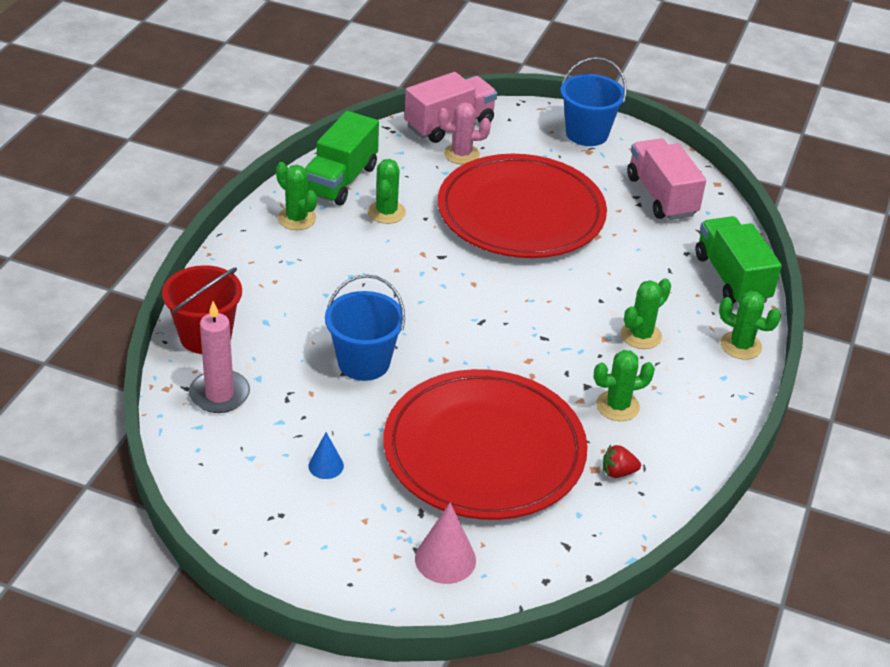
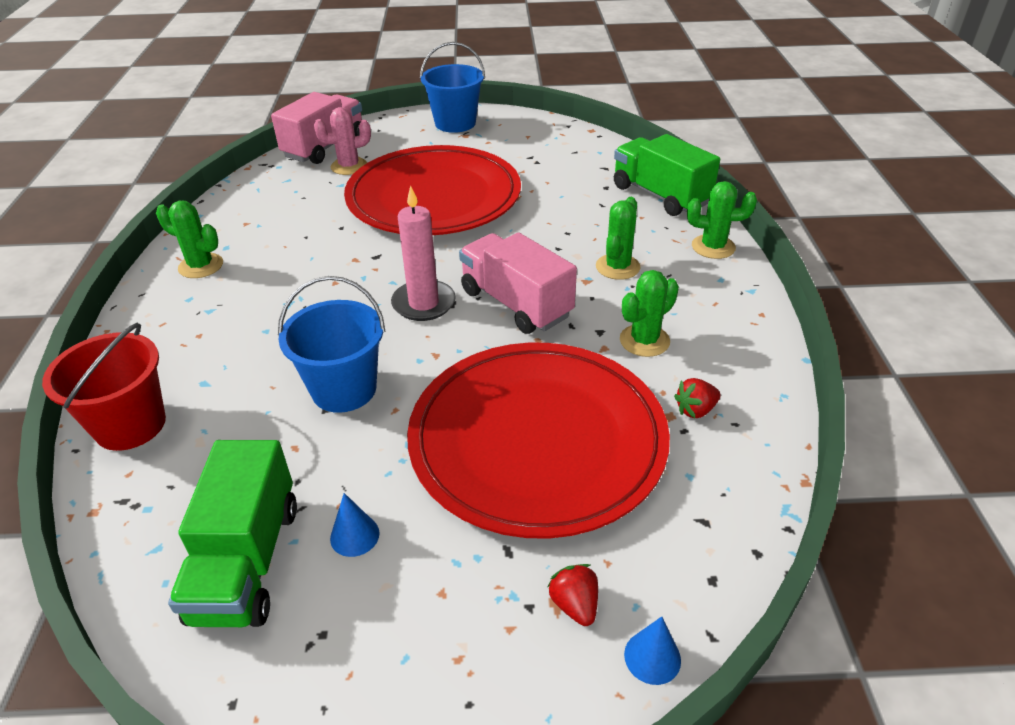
camera: 20 degrees left, 0 degrees up
(219, 394) = (173, 492): pink candle -> pink candle (423, 303)
(340, 180) = (235, 219): green truck -> green truck (246, 562)
(386, 212) = (298, 233): green cactus -> none
(445, 559) = (574, 604): pink cone -> red strawberry
(475, 605) = (652, 657): none -> blue cone
(661, 196) = (552, 151): pink truck -> pink truck (516, 303)

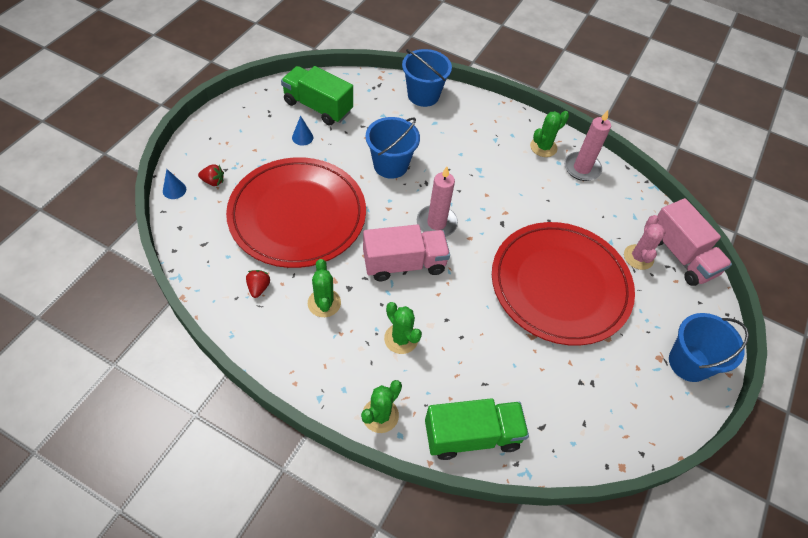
camera: 115 degrees right, 15 degrees up
(130, 425) = (423, 95): red bucket -> blue bucket
(225, 228) = (582, 168): none -> pink candle

